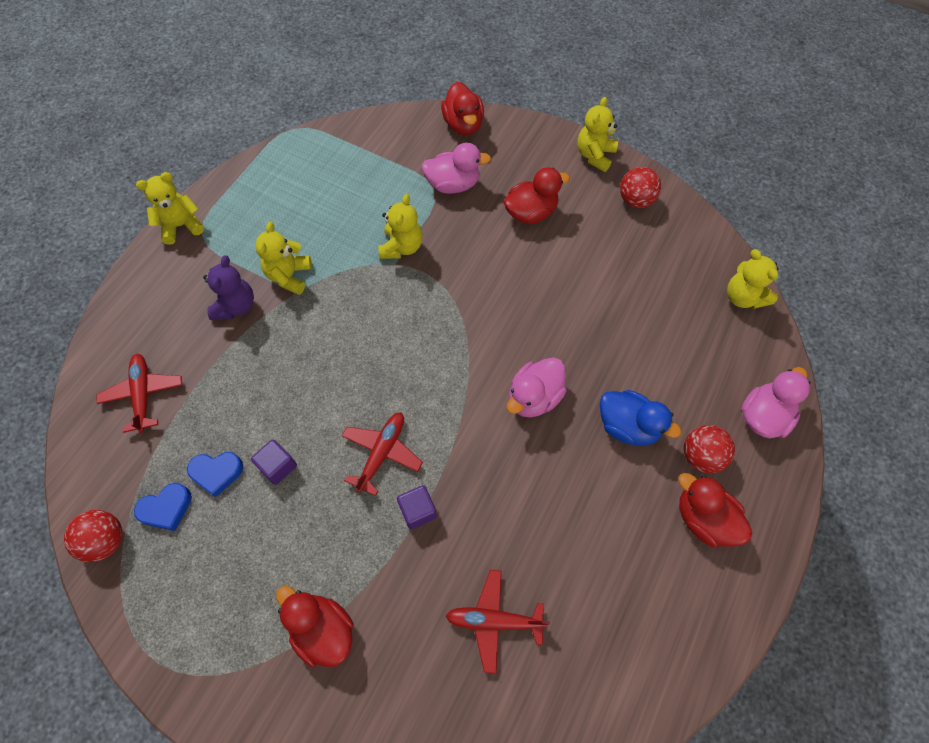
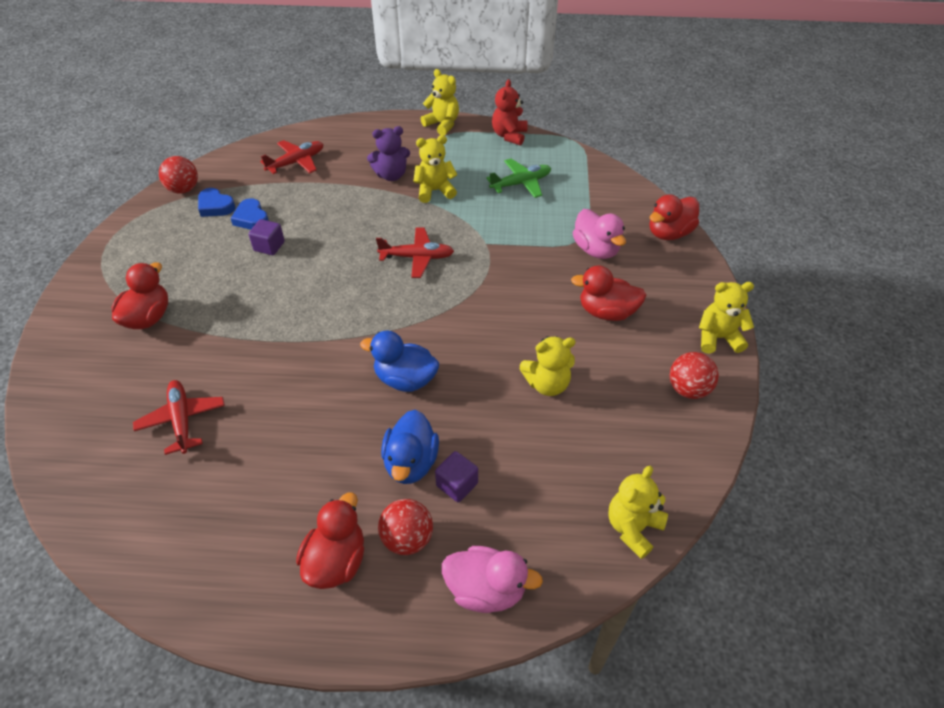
camera: 65 degrees right, 15 degrees down
(245, 176) = (509, 136): none -> red teddy bear
(327, 199) = (521, 183): none -> green plane
(382, 453) = (305, 298): red plane -> red plane (417, 257)
(401, 247) = (505, 241): yellow teddy bear -> yellow teddy bear (547, 384)
(418, 510) = (263, 338): purple cube -> purple cube (457, 484)
(531, 213) = (606, 312): red duck -> red duck turned 150 degrees clockwise
(534, 397) = (405, 379): pink duck -> blue duck

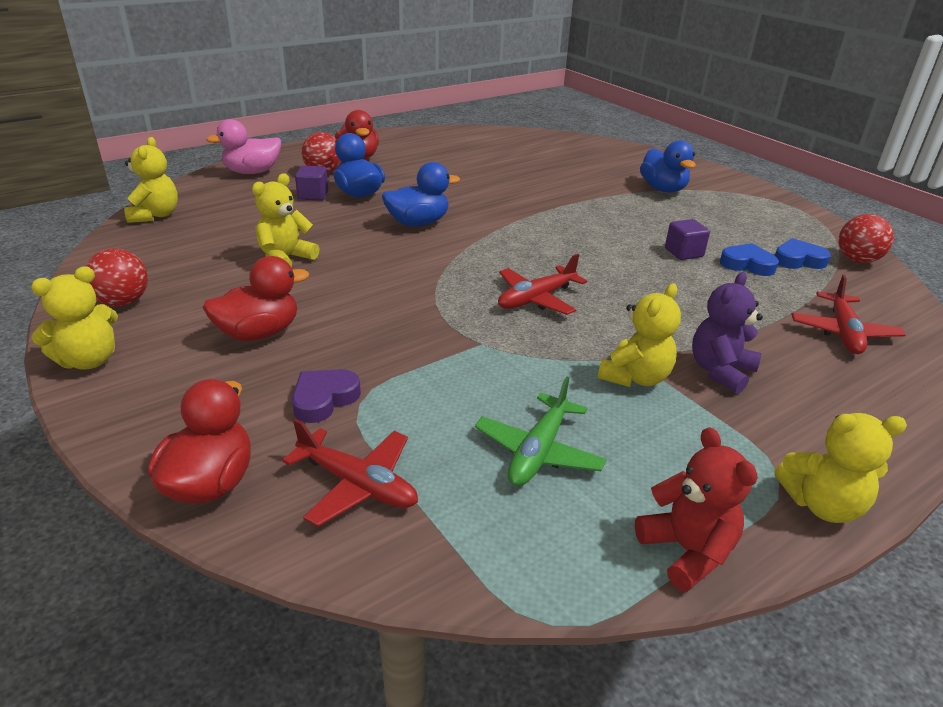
camera: 140 degrees right, 15 degrees down
(148, 318) = (663, 189): red duck -> blue duck
(182, 420) = (538, 166): red plane -> red plane (357, 485)
(596, 249) = (324, 399): pink duck -> purple heart

